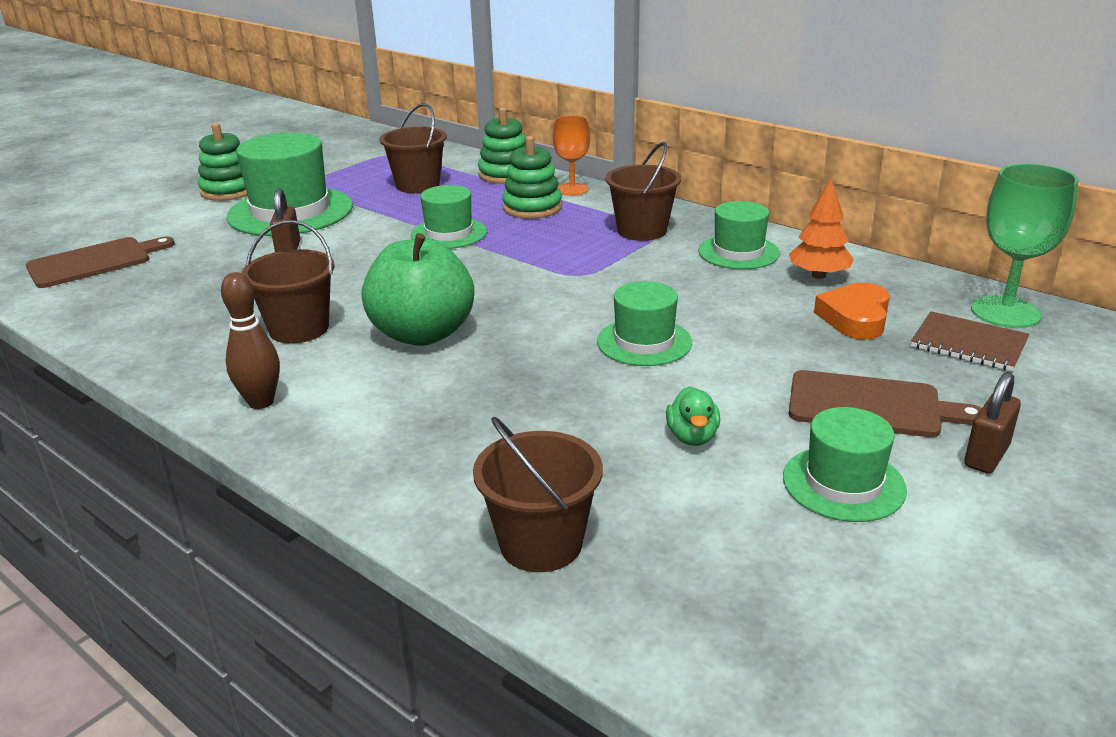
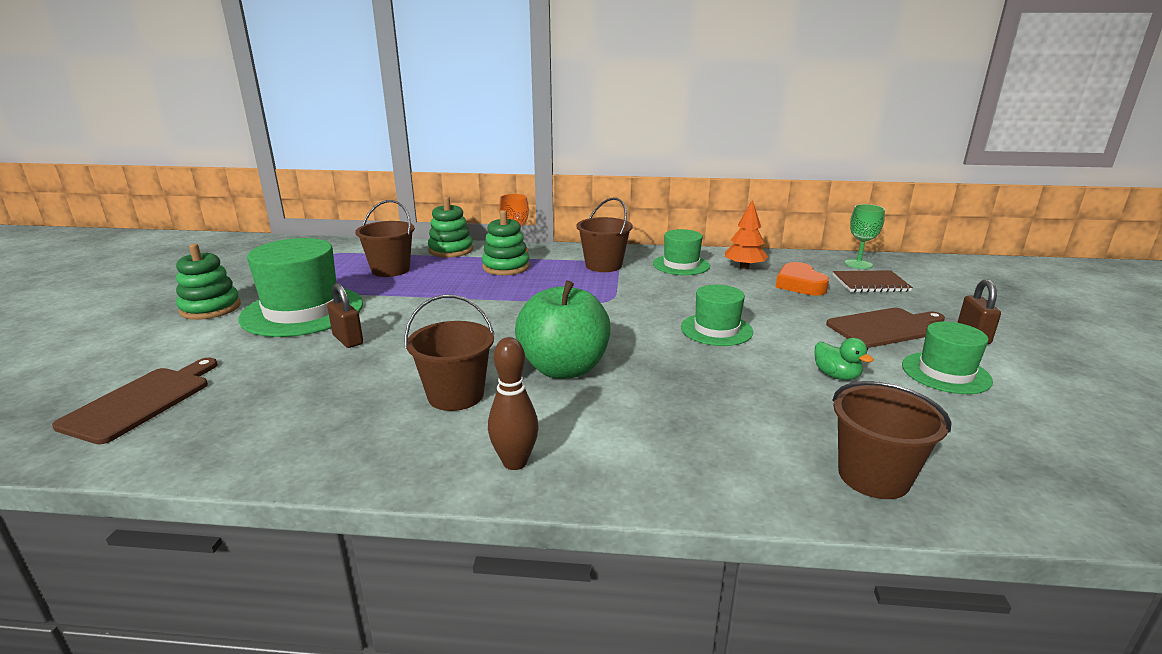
camera: 35 degrees left, 5 degrees down
(449, 233) = (470, 296): green hat -> none
(1005, 312) = (858, 264): green goblet -> green goblet, size x0.65

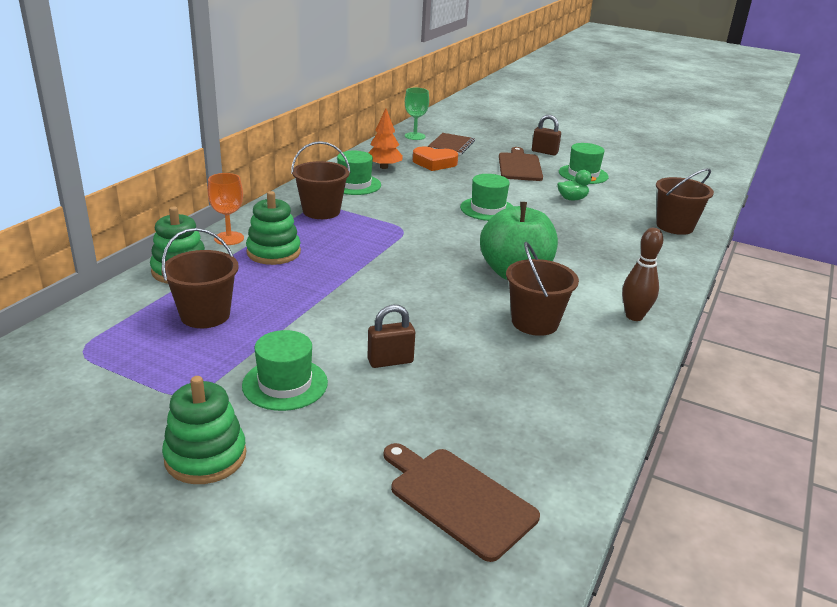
camera: 70 degrees left, 5 degrees up
(303, 311) = (285, 384): green hat -> green hat, size x0.58

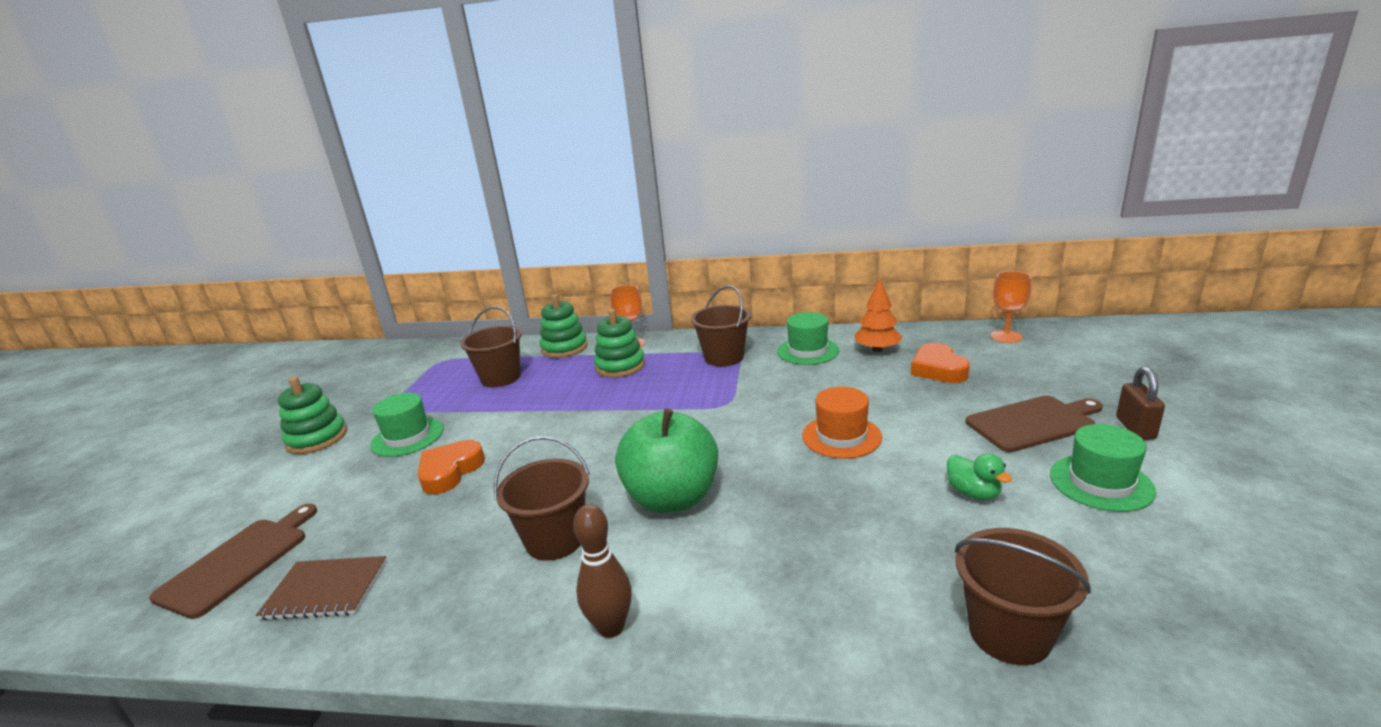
camera: 75 degrees right, 5 degrees down
(390, 361) = (450, 471): brown padlock -> orange heart
(415, 136) = (1006, 336): green goblet -> orange goblet
(451, 145) = (1018, 362): brown notebook -> brown notebook (326, 590)
(487, 209) = (841, 436): green hat -> orange hat

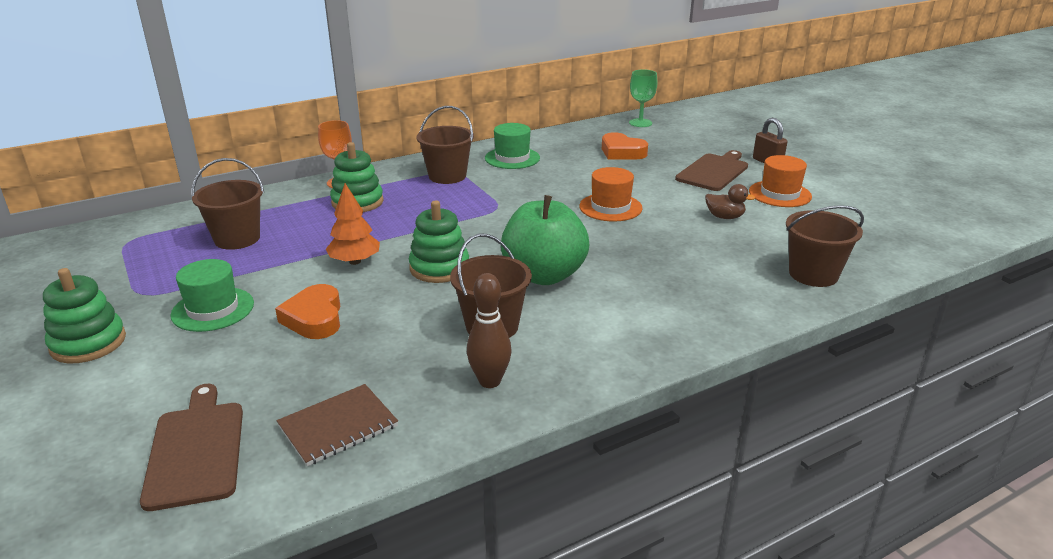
camera: 40 degrees left, 5 degrees up
(564, 348) = (270, 200): green stacking toy -> green stacking toy (439, 268)
(611, 627) = (607, 353): brown bowling pin -> brown bowling pin (489, 381)
(877, 349) = (564, 147): orange tree -> orange tree (355, 261)
(973, 493) = (724, 217): green duck -> brown duck
(1006, 336) = (640, 123): orange goblet -> green goblet
(1101, 483) = (780, 194): green hat -> orange hat

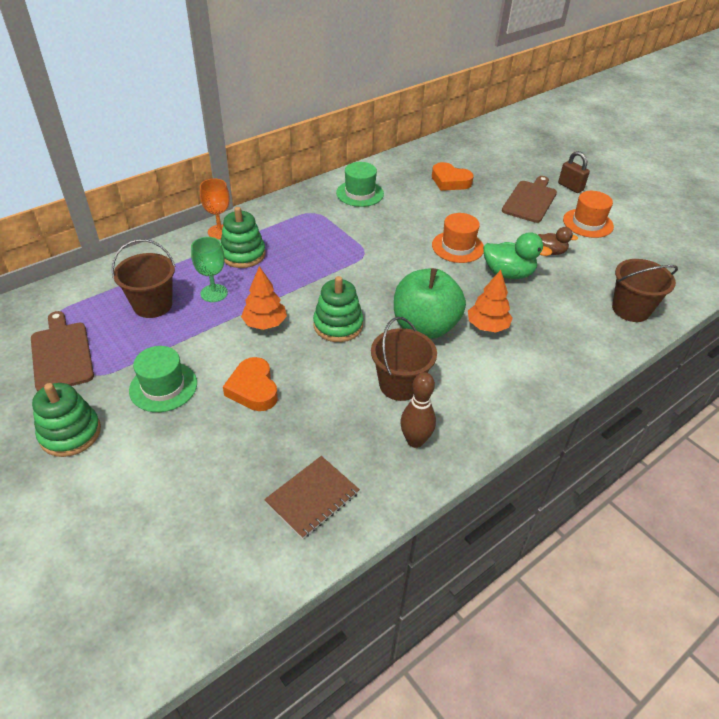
camera: 10 degrees left, 15 degrees up
(196, 450) = (208, 533): brown cutting board -> brown cutting board (61, 354)
(447, 176) = (310, 218): brown bucket -> none
(621, 279) = (487, 326): none -> orange tree
(640, 123) = (456, 145): green goblet -> green goblet (214, 293)
(664, 233) = (508, 273): none -> green duck

